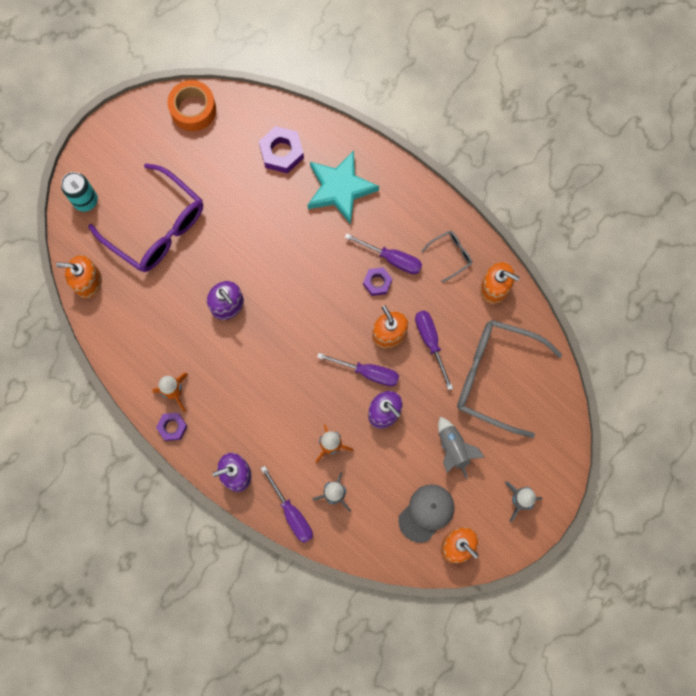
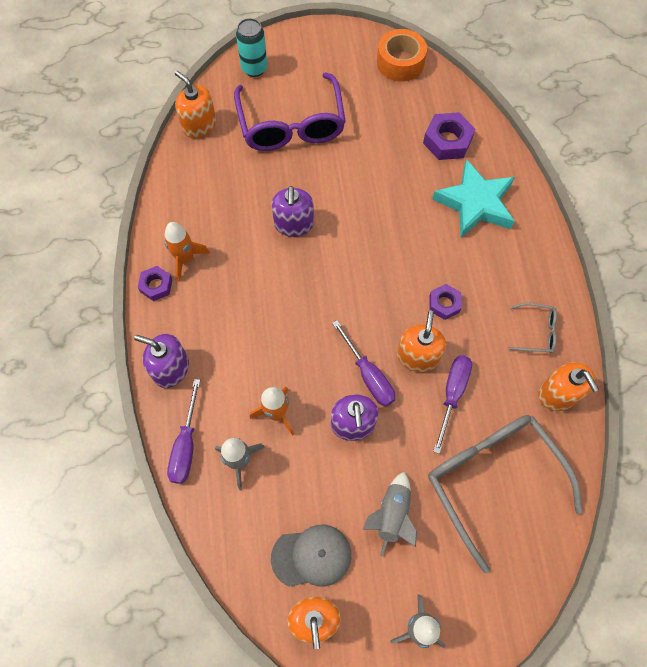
camera: 40 degrees right, 10 degrees down
(392, 259) = (475, 294): purple screwdriver -> none

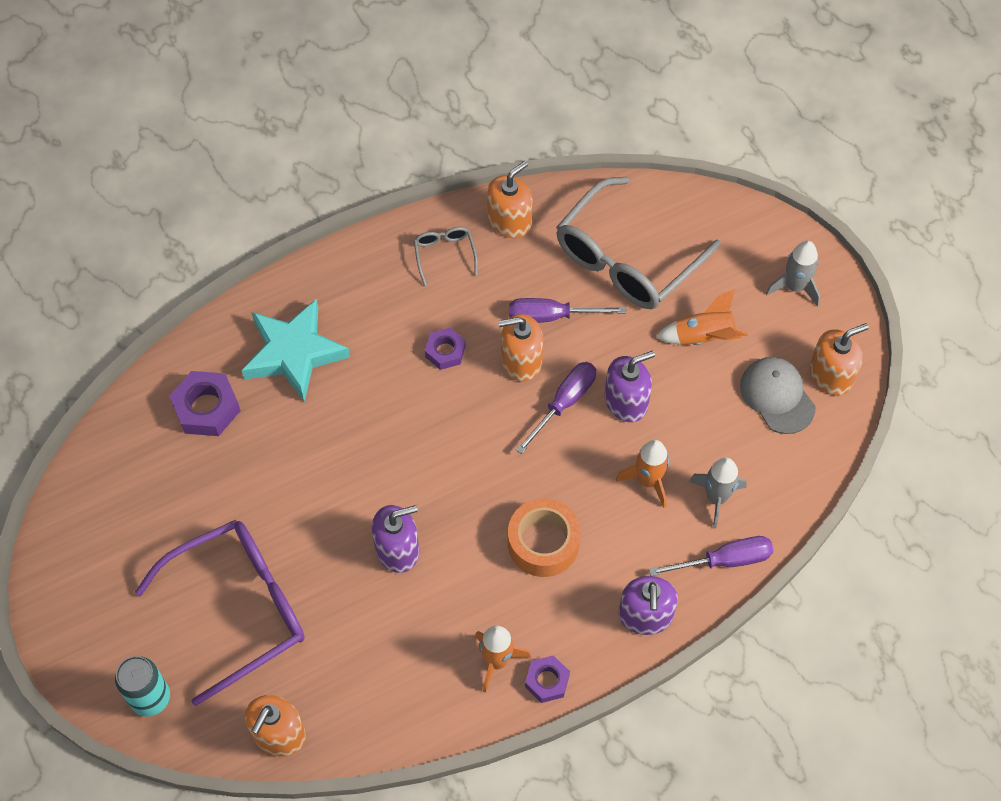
camera: 110 degrees left, 5 degrees down
(392, 515) = (703, 337): grey rocket -> orange rocket
(400, 62) = (84, 502): orange tape -> orange tape (543, 543)

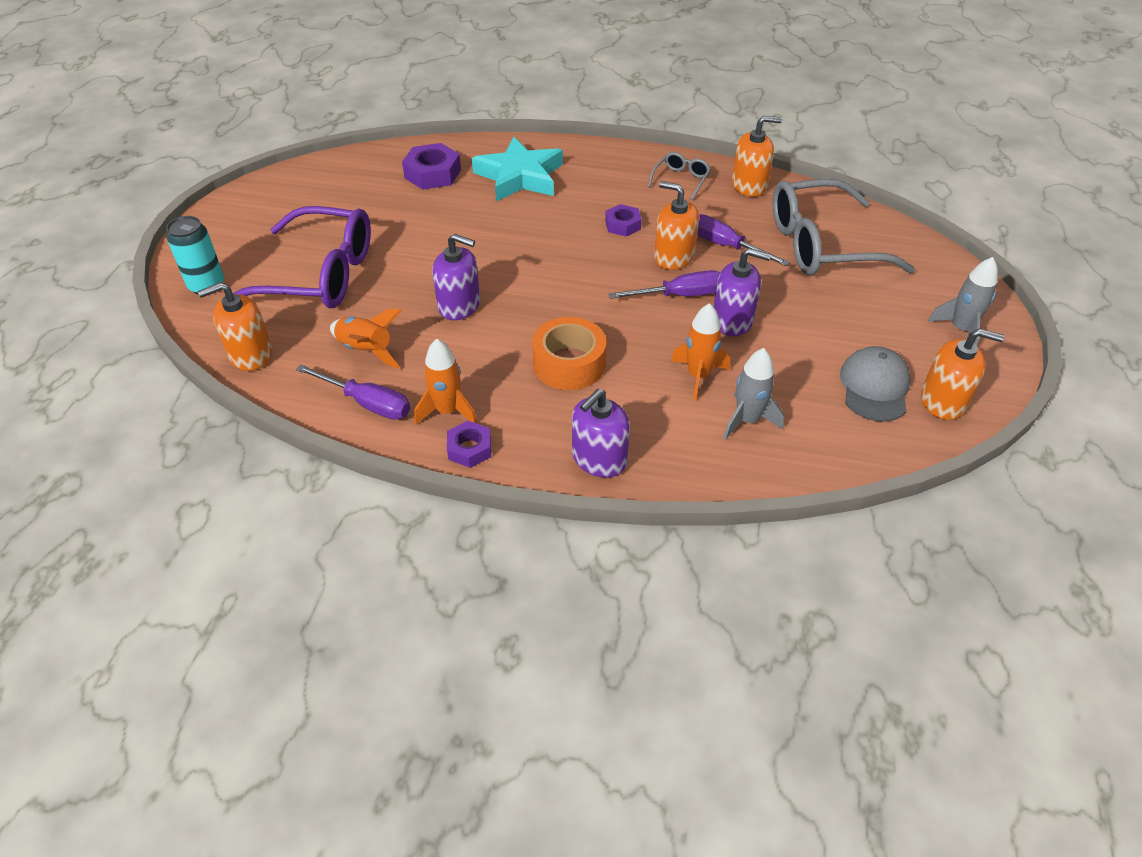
camera: 40 degrees right, 15 degrees down
(703, 337) = (841, 318): orange rocket -> orange rocket (366, 350)
(724, 560) = (710, 465): purple screwdriver -> purple screwdriver (367, 403)

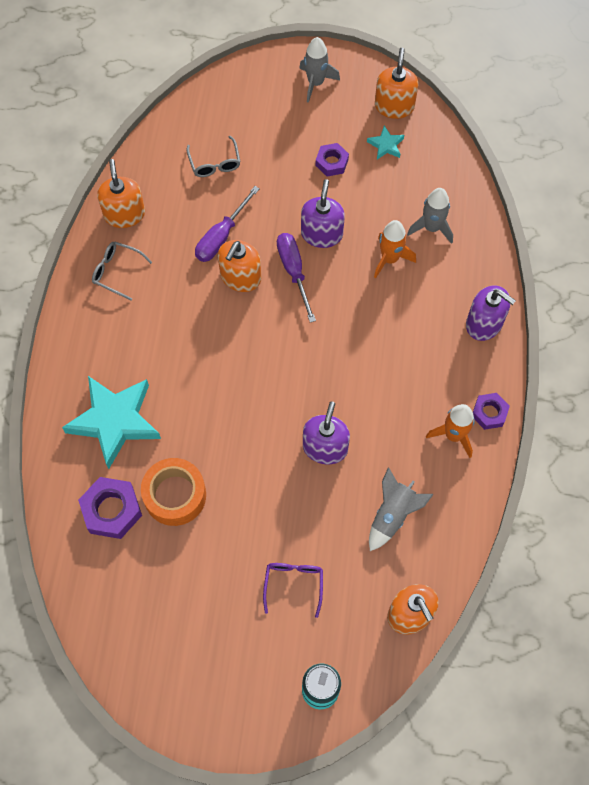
camera: 95 degrees left, 20 degrees up
(319, 275) = (293, 584): purple glasses -> purple glasses, size x0.44
(366, 350) = (392, 515): orange rocket -> grey rocket
(367, 403) = (454, 499): purple screwdriver -> none
(569, 364) = (388, 351): orange tape -> orange tape (175, 495)
(622, 225) = (195, 320): purple nut -> purple nut (332, 162)
(822, 245) = (215, 163): grey glasses -> grey glasses, size x0.44
(874, 387) = (386, 145): grey cap -> turquoise star

